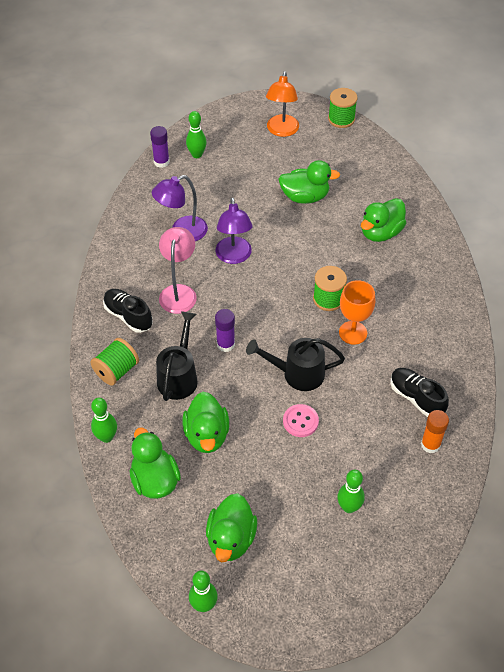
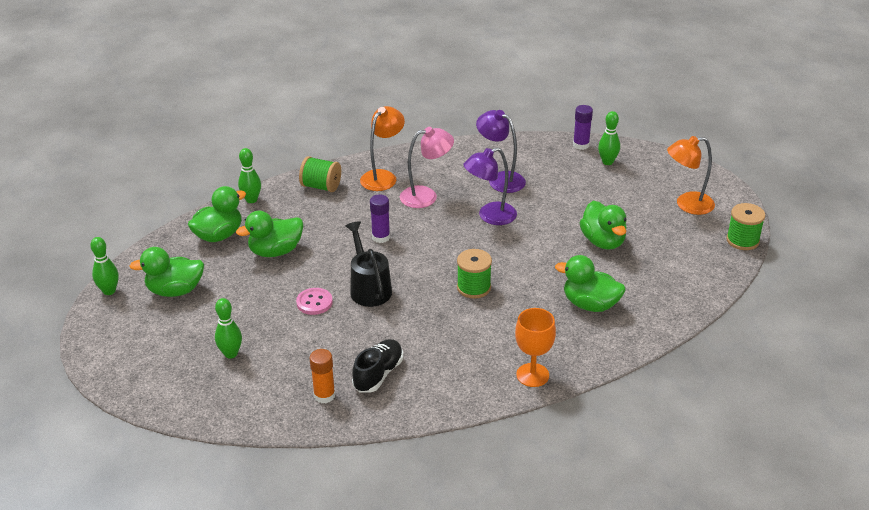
camera: 70 degrees right, 15 degrees down
(128, 316) = (383, 176): black shoe -> orange lamp
(179, 376) = (332, 220): black watering can -> none
(353, 333) = (439, 313): orange goblet -> orange goblet (532, 375)

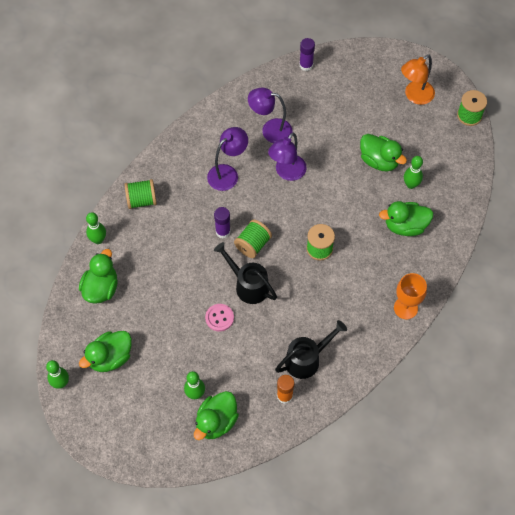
camera: 30 degrees left, 25 degrees up
(275, 251) = (156, 283): green duck -> green duck (216, 422)
(378, 374) = (307, 359): black shoe -> black watering can
(383, 176) = (181, 167): orange lamp -> none
(403, 258) = (253, 245): none -> green spool
(426, 196) = (227, 173): pink lamp -> purple lamp
(607, 162) = (335, 75): green bowling pin -> green bowling pin (411, 184)

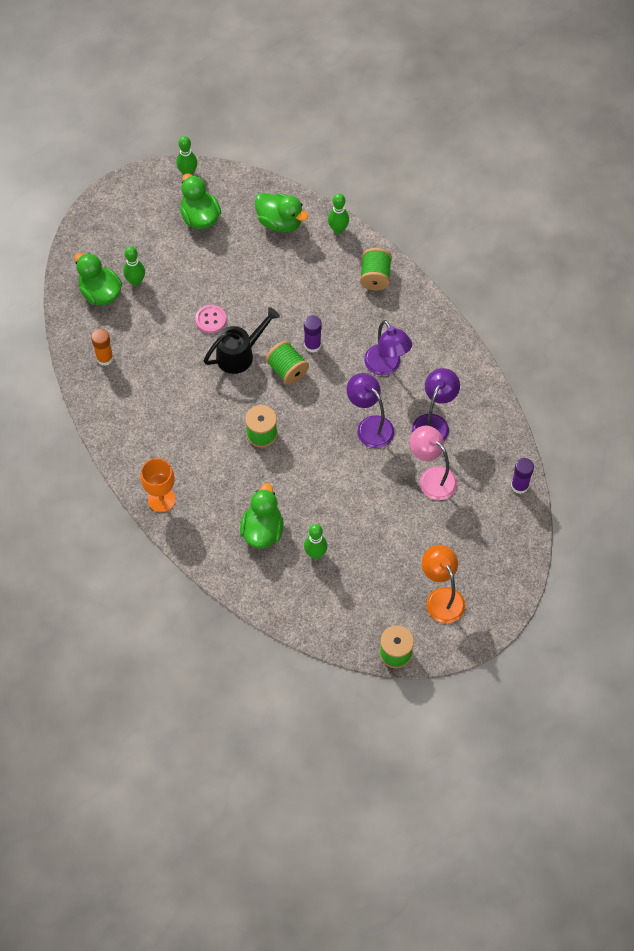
camera: 105 degrees right, 0 degrees up
(307, 359) = (136, 389): black watering can -> none
(318, 122) = (431, 478): none -> pink lamp
(379, 161) = (358, 528): green duck -> none

